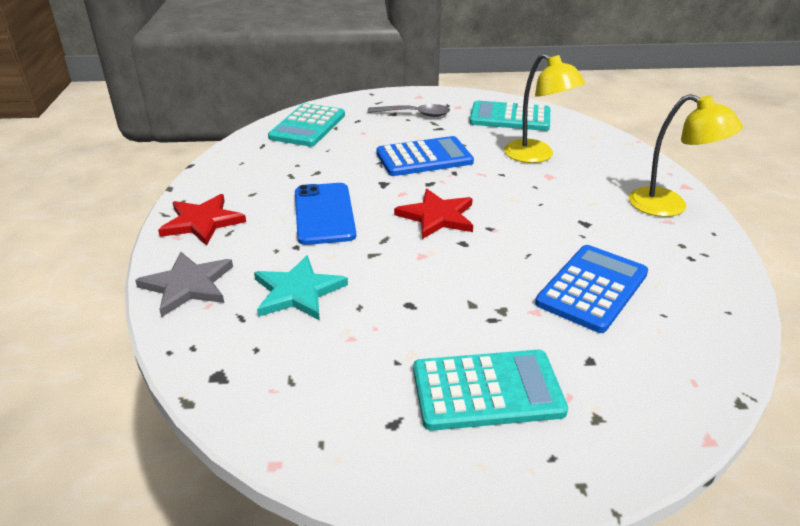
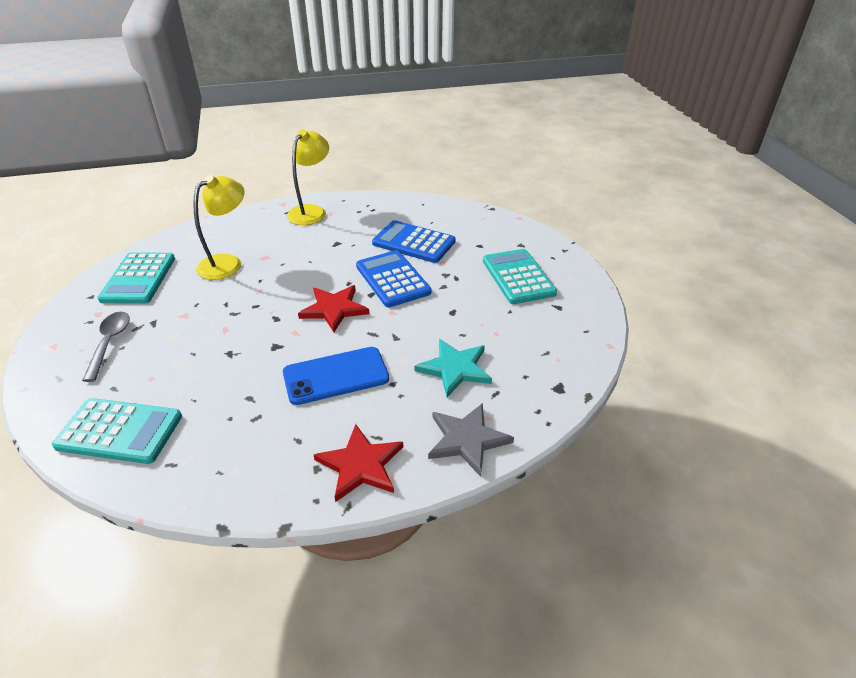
camera: 100 degrees left, 5 degrees up
(424, 158) = (223, 326): blue calculator -> blue calculator (392, 279)

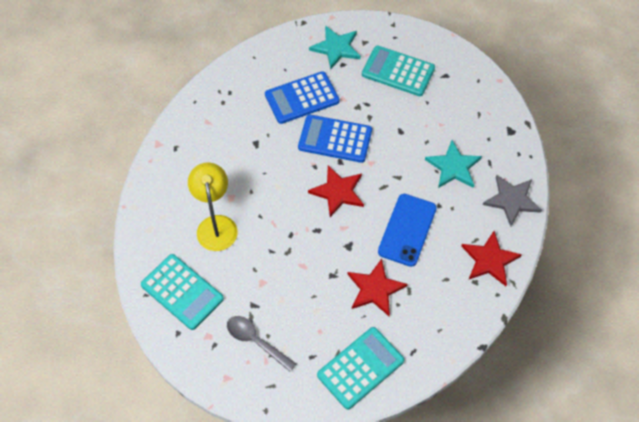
camera: 50 degrees left, 20 degrees up
(236, 391) = (375, 289): none -> red star
(311, 211) = (191, 132): yellow lamp -> none
(491, 234) = (336, 48): none -> turquoise star

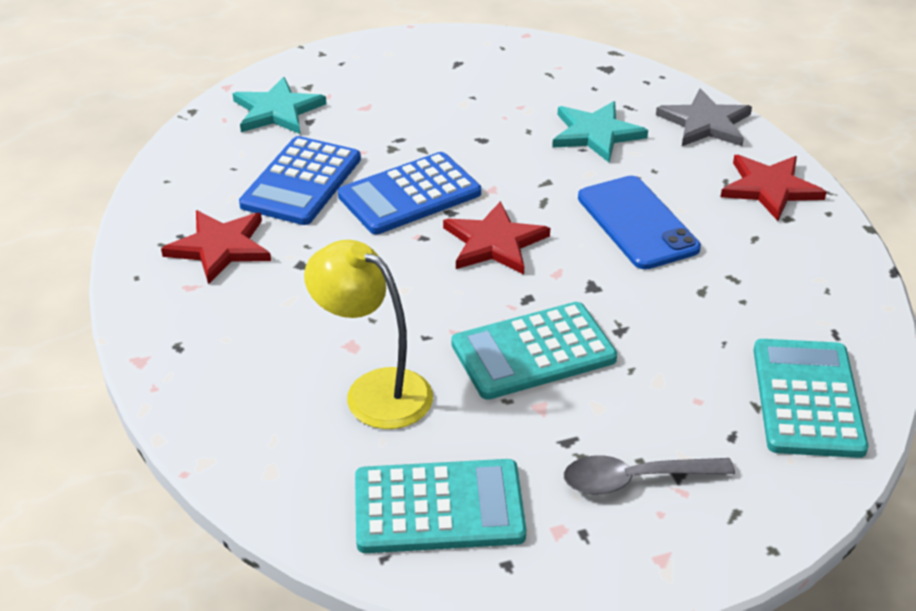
camera: 45 degrees left, 20 degrees down
(375, 289) = (693, 305): red star -> red star (220, 247)
(398, 71) = (393, 89): turquoise calculator -> turquoise calculator (533, 352)

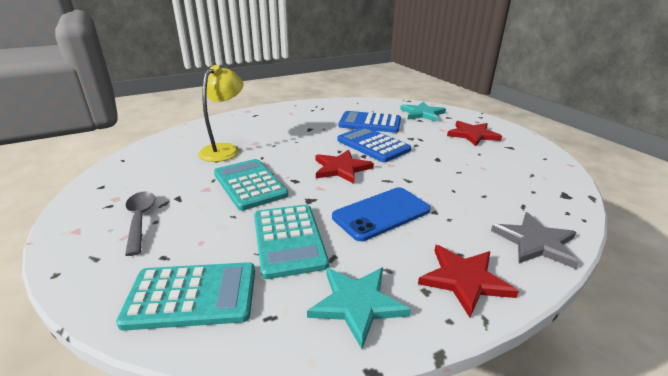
camera: 80 degrees right, 10 degrees down
(220, 247) = (317, 114): red star -> red star (473, 135)
(439, 508) = (145, 168): turquoise calculator -> turquoise calculator (288, 240)
(596, 134) = (475, 194): turquoise star -> turquoise star (357, 304)

